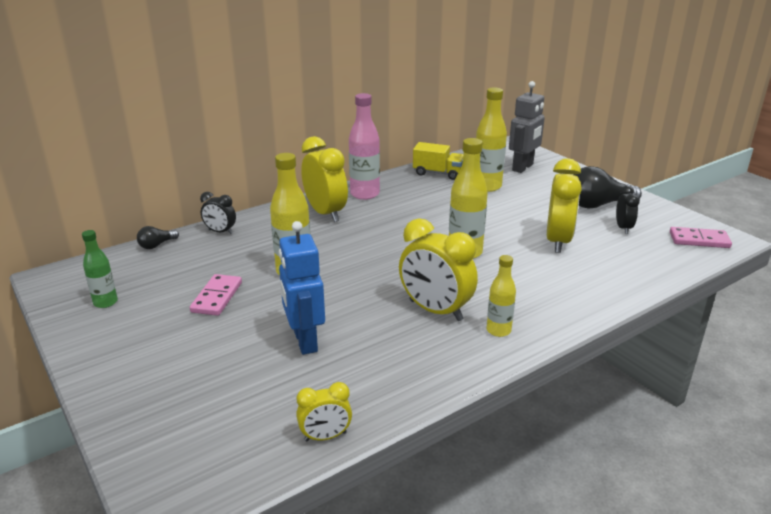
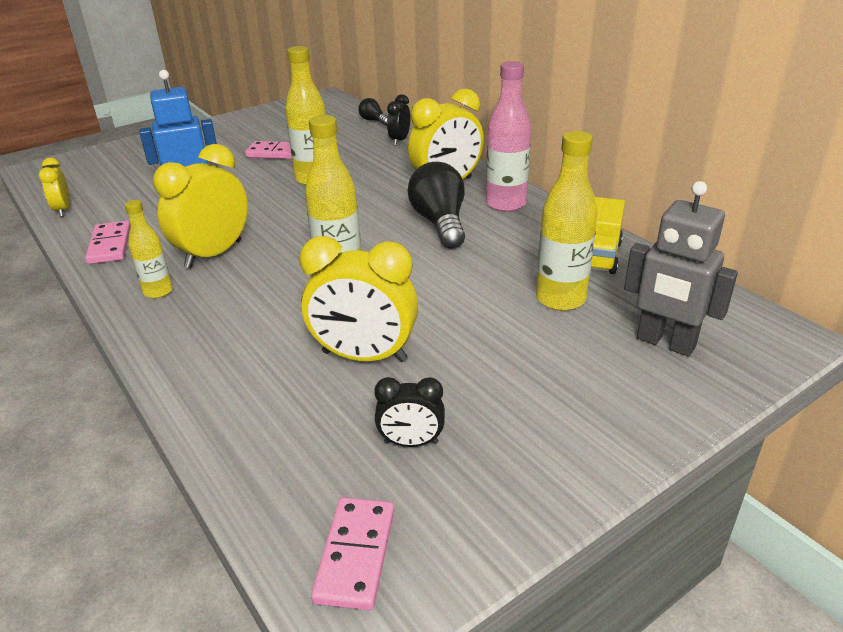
camera: 90 degrees right, 5 degrees up
(105, 302) = (281, 118): green bottle -> none
(417, 376) = (110, 245): none -> pink domino
(597, 205) = (510, 423): black light bulb -> black light bulb (440, 223)

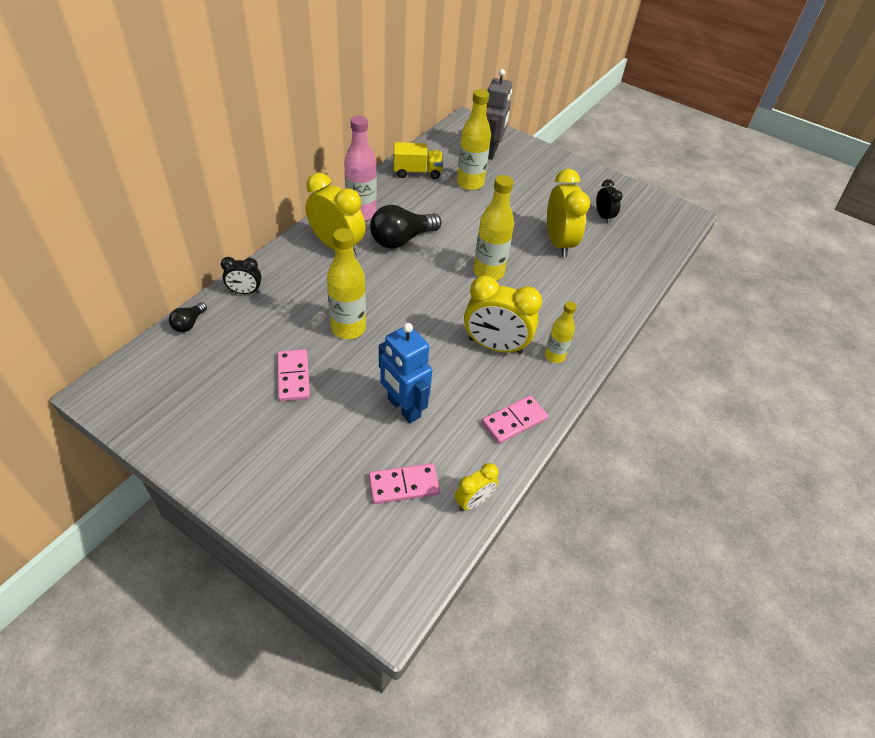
camera: 115 degrees left, 15 degrees up
(356, 555) = (664, 220): pink domino -> pink domino (404, 485)

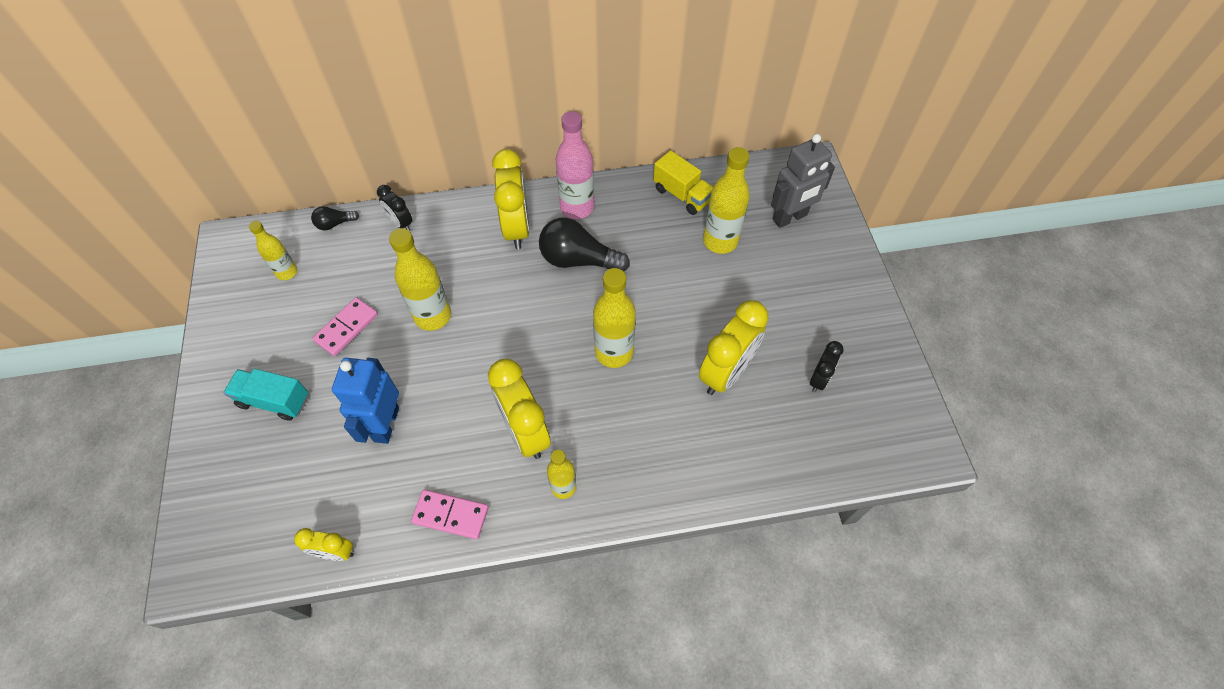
camera: 50 degrees right, 10 degrees up
(191, 377) = (287, 272): none -> yellow bottle
(300, 458) = (274, 401): none -> turquoise truck
(404, 485) = (308, 489): pink domino -> none

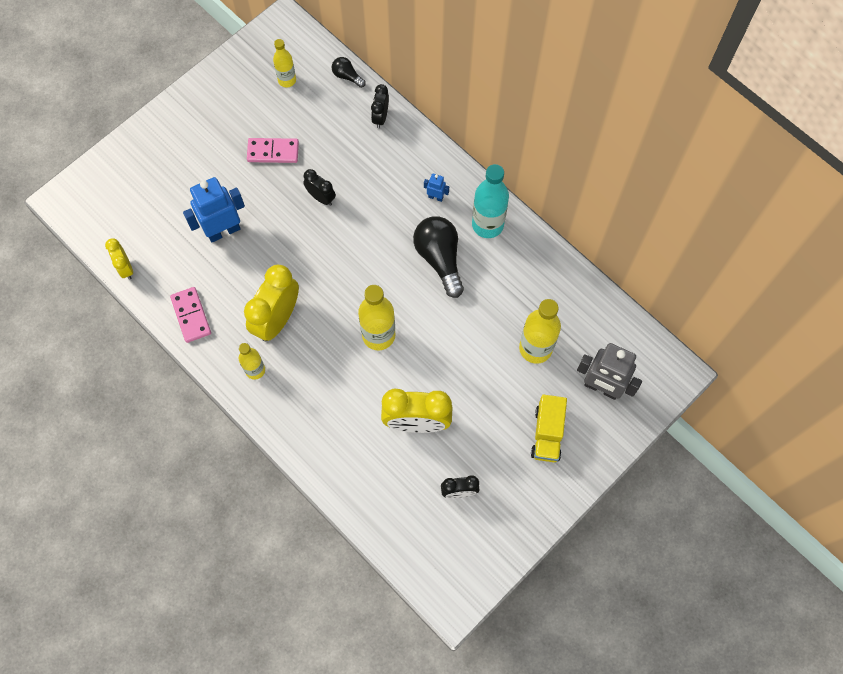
camera: 55 degrees right, 10 degrees up
(274, 401) = (193, 153): turquoise truck -> none
(433, 316) = (321, 197): yellow bottle -> black clock
(517, 228) = (435, 197): yellow clock -> blue robot
(577, 207) = (487, 225): pink bottle -> turquoise bottle
(682, 195) = (561, 292): yellow truck -> yellow truck (547, 433)

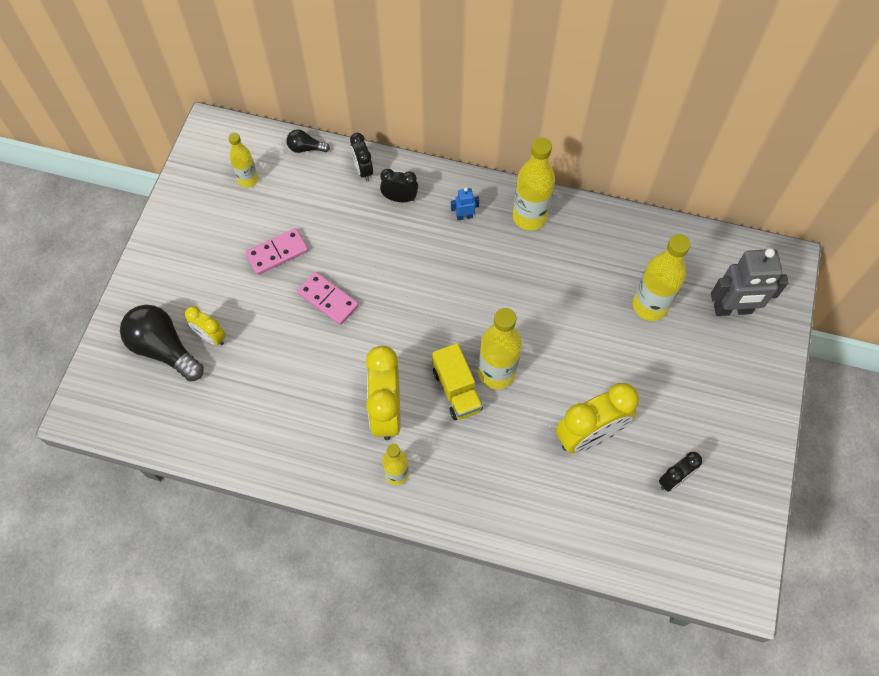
camera: 30 degrees left, 5 degrees down
(125, 268) = (193, 445): yellow clock -> yellow clock (211, 337)
(191, 315) = (295, 455): pink domino -> pink domino (328, 299)
(223, 231) = (275, 354): blue robot -> none
(321, 197) = (354, 272): black clock -> black clock (400, 198)
(439, 258) = (506, 270): black light bulb -> black light bulb (164, 349)
(487, 225) = (529, 217): turquoise bottle -> yellow bottle
(547, 433) = (715, 378): yellow truck -> yellow truck (457, 390)

